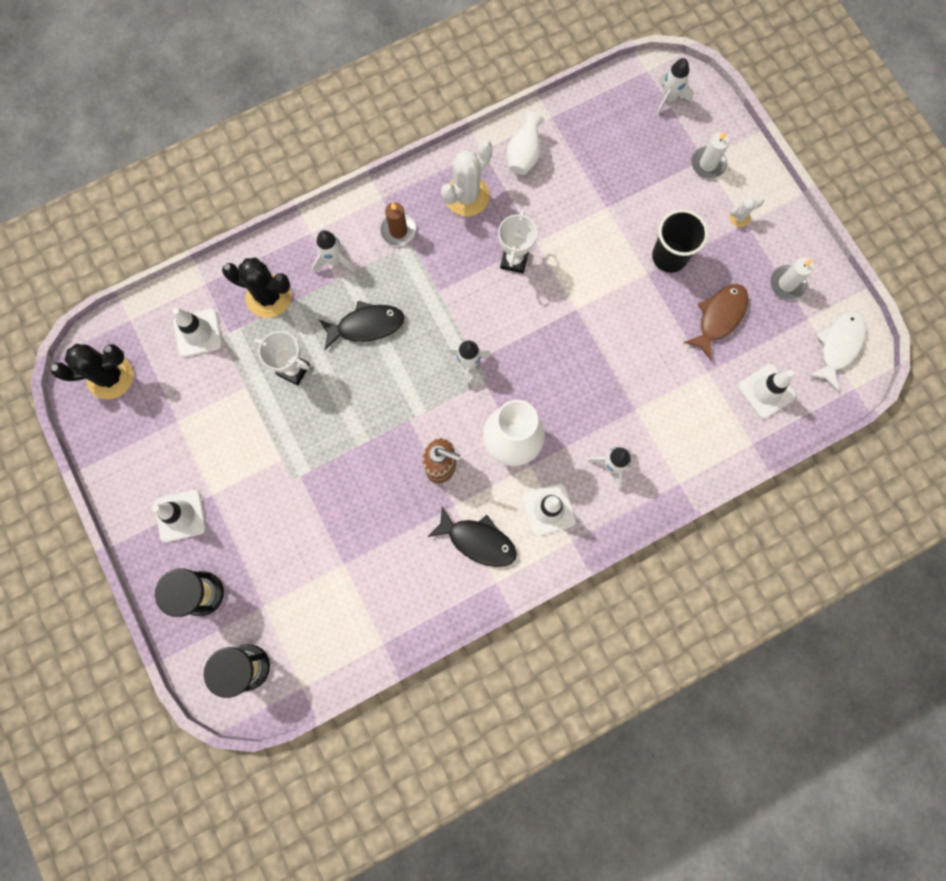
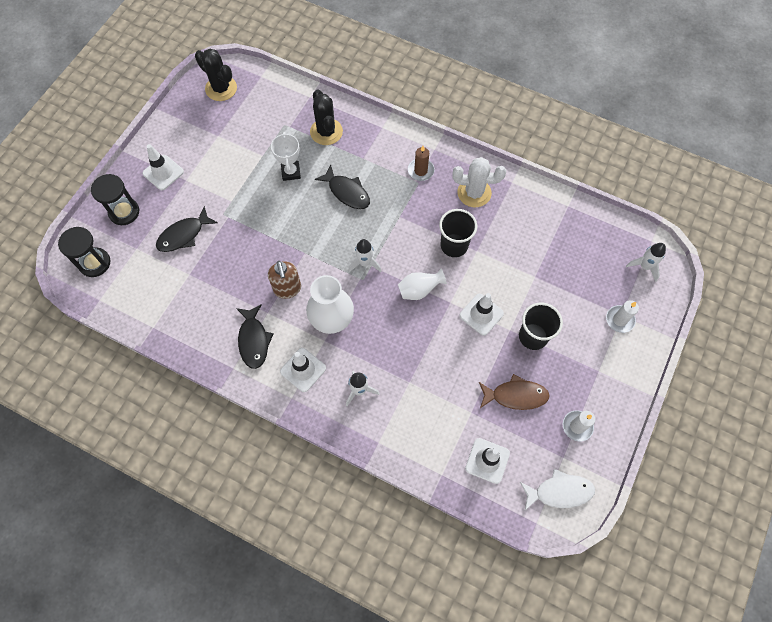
camera: 55 degrees right, 10 degrees down
(198, 333) = (277, 112): white traffic cone -> white traffic cone (481, 314)
(287, 541) = (184, 235): none -> black fish
(334, 261) = (374, 150): white rocket -> none
(514, 260) = (454, 245): white trophy -> black cup
(524, 155) = (528, 207): white vase -> white vase (419, 290)
(739, 217) = (599, 364): white cactus -> none

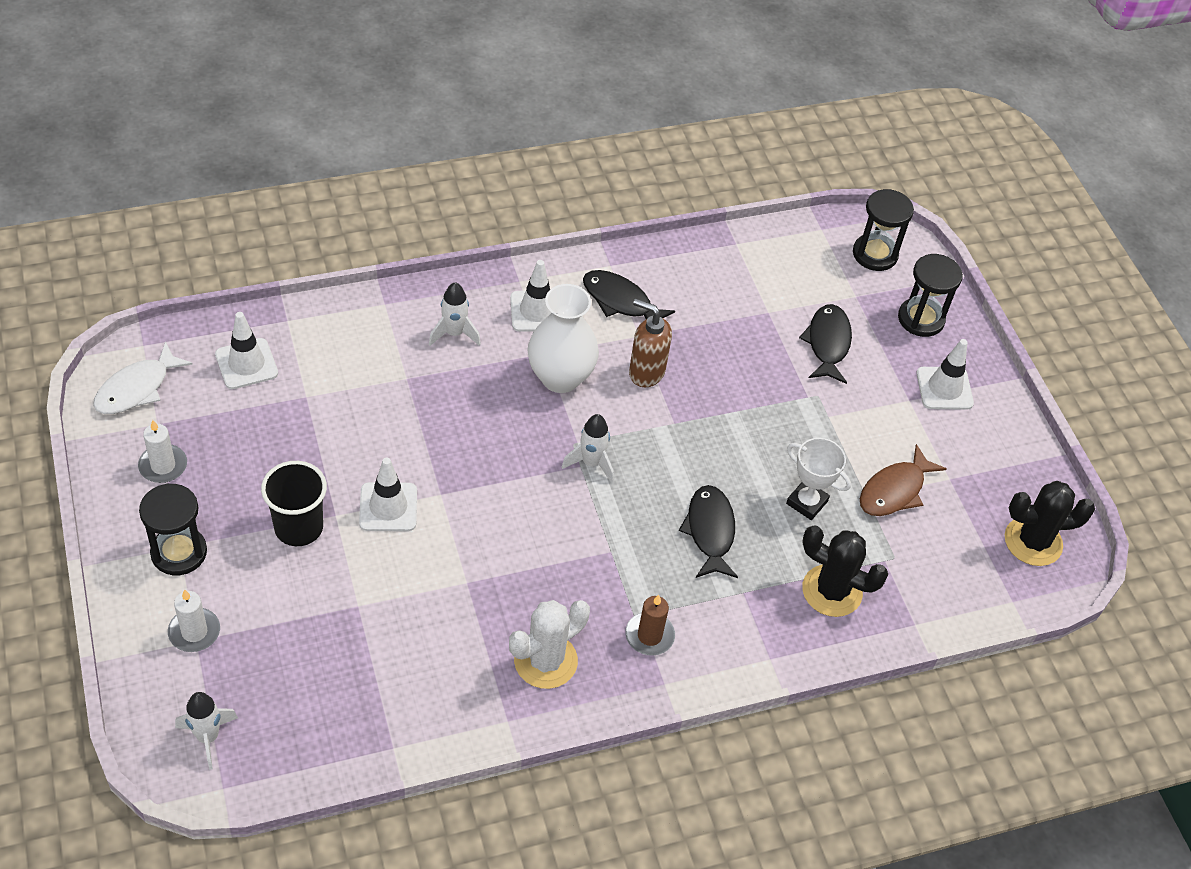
camera: 130 degrees right, 15 degrees down
(347, 192) = (710, 531): black fish -> black fish turned 90 degrees clockwise
(419, 290) = (492, 480): white vase -> none
(454, 245) = (503, 566): black cup -> none
(516, 395) = (266, 448): brown fish -> brown fish (894, 491)
(601, 367) = (179, 552): none -> black hourglass

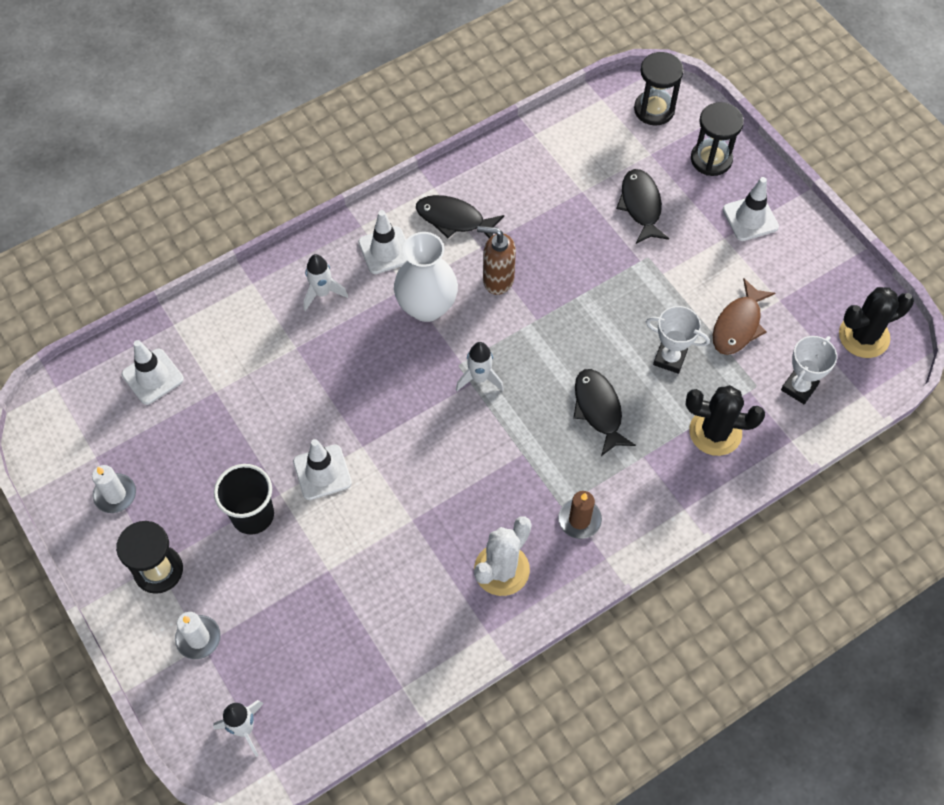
camera: 10 degrees left, 10 degrees up
(137, 388) = (65, 429): white fish -> none
(942, 573) = (799, 387): none -> white trophy

